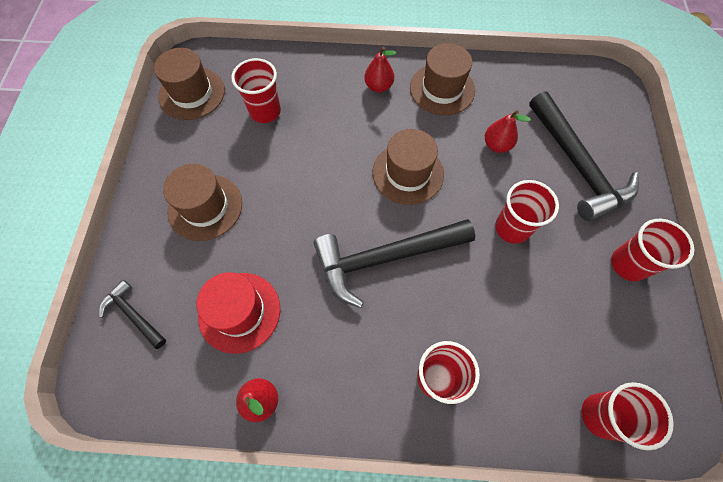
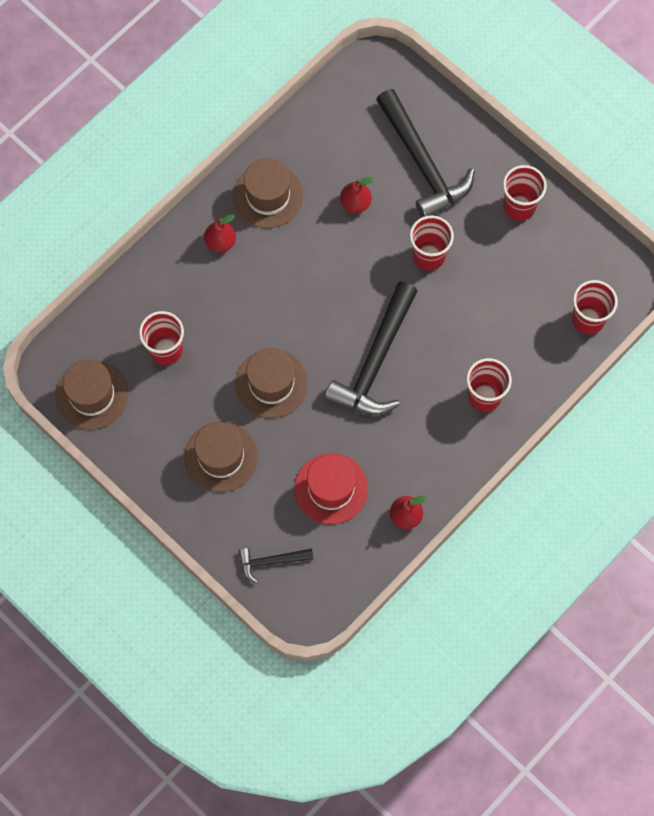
camera: 50 degrees left, 5 degrees up
(408, 173) = (321, 288): brown hat -> brown hat (271, 383)
(577, 165) = (423, 163): black hammer -> black hammer turned 45 degrees clockwise

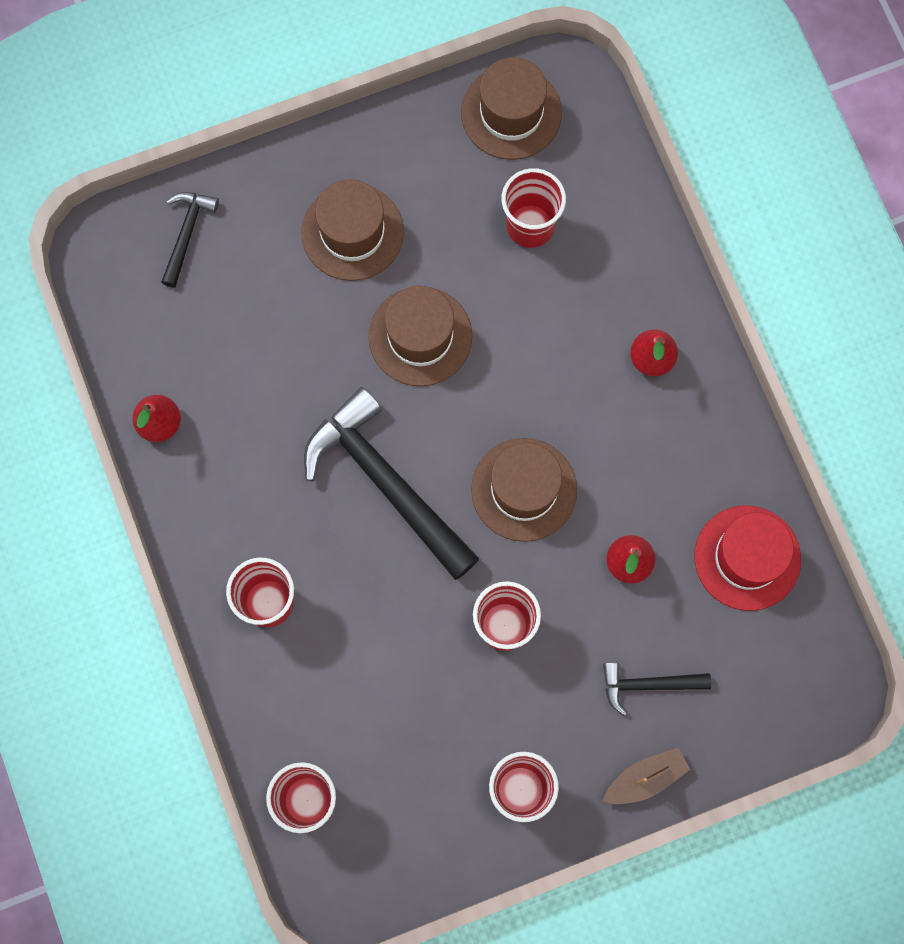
camera: 115 degrees right, 5 degrees up
(268, 196) = (692, 450): brown hat -> brown hat (524, 489)
(331, 488) = (243, 347): red hat -> red hat (747, 558)
(423, 163) = (647, 685): black hammer -> black hammer, size x0.49
(477, 143) = (645, 778): none -> brown boat

